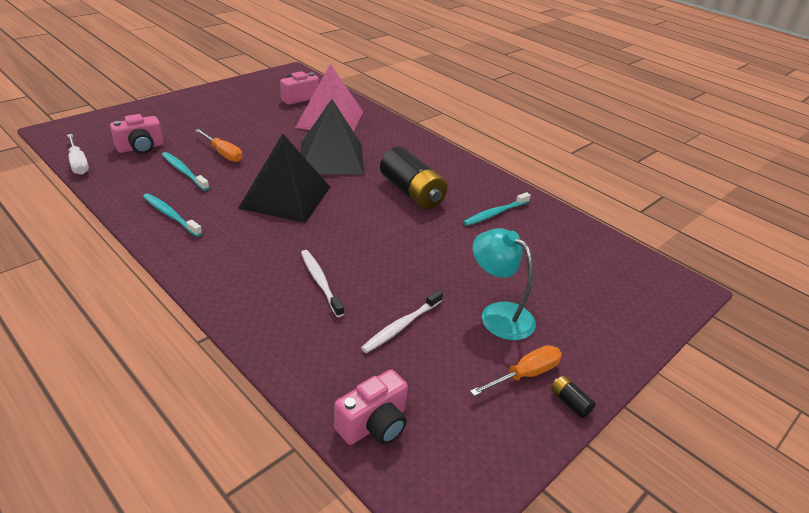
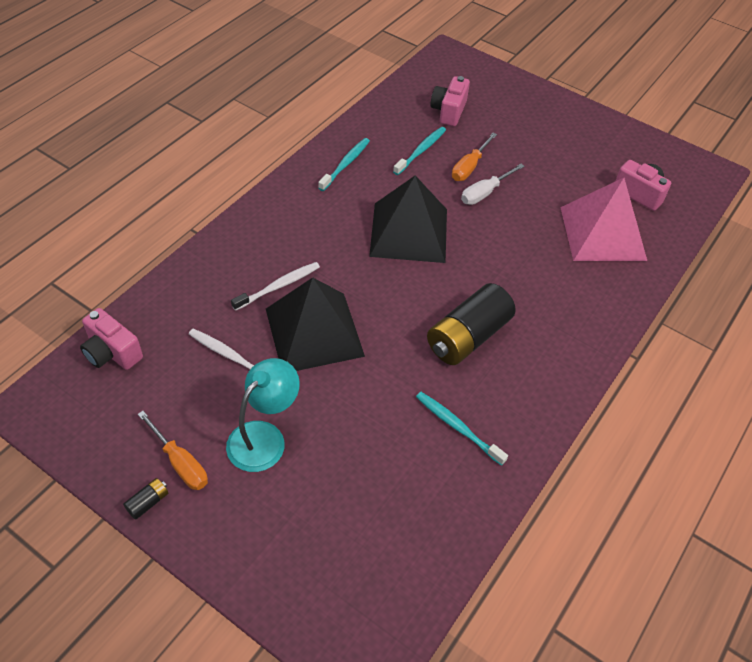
camera: 80 degrees right, 15 degrees up
(78, 163) = (402, 86): white screwdriver -> white screwdriver (485, 193)
(140, 148) = (449, 111): pink camera -> pink camera turned 60 degrees clockwise
(331, 158) = (508, 252): black pyramid -> black pyramid (314, 332)

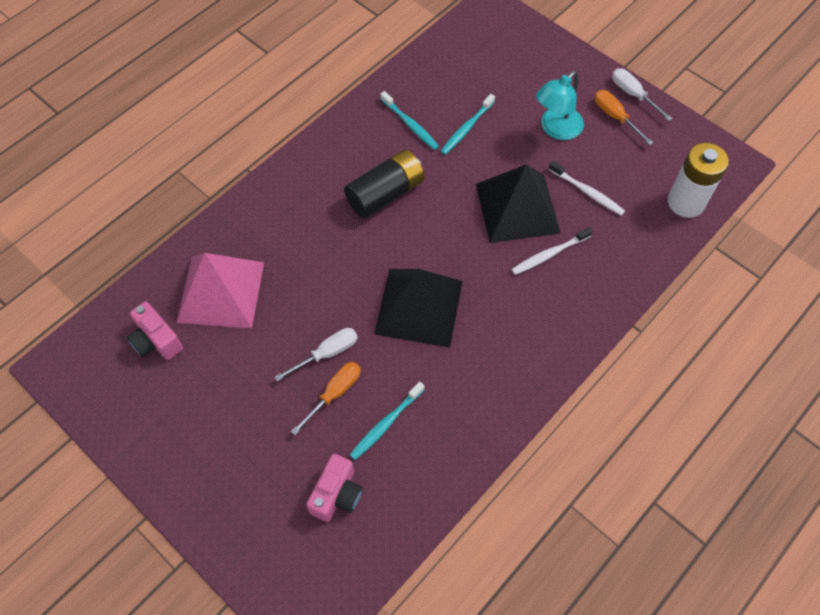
camera: 170 degrees left, 10 degrees up
(112, 352) = (685, 202): pink camera -> white battery
(148, 502) = (633, 94): black battery -> white screwdriver
(345, 164) = (477, 408): turquoise toothbrush -> turquoise toothbrush (466, 128)

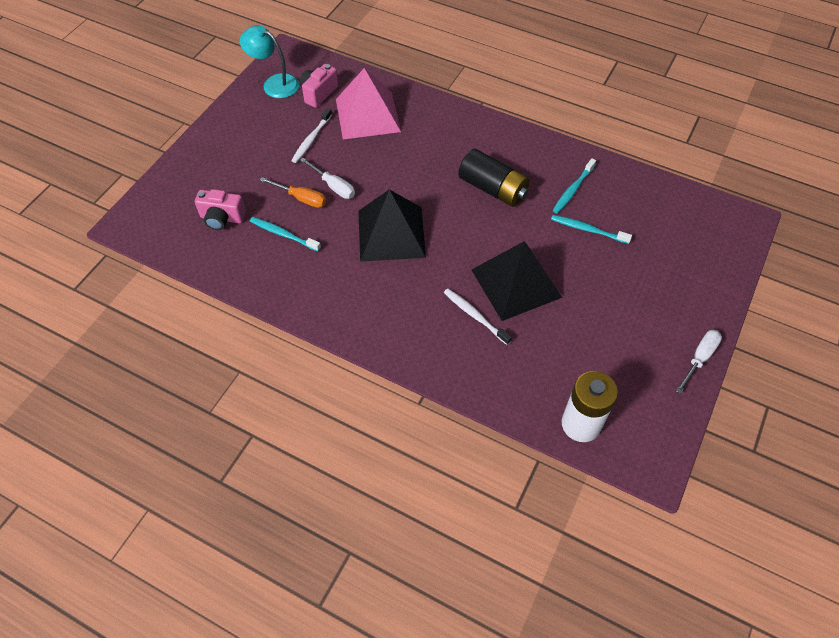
camera: 75 degrees right, 5 degrees down
(556, 129) = (621, 298): turquoise lamp -> turquoise lamp (274, 83)
(587, 192) = (557, 335): white toothbrush -> white toothbrush (311, 139)
(615, 117) = (661, 346): orange screwdriver -> none

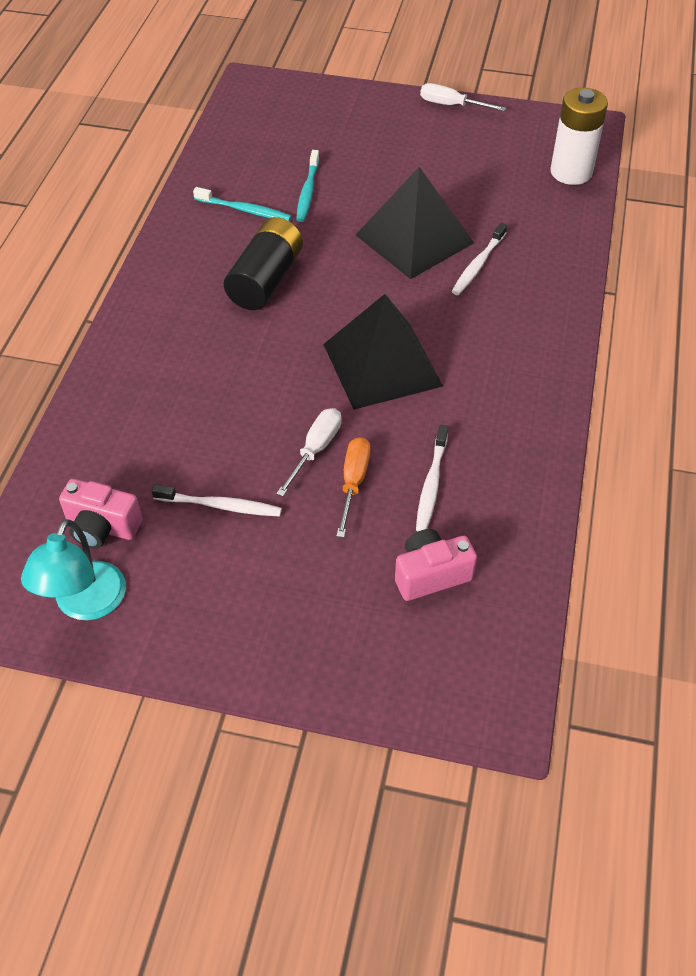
camera: 105 degrees left, 5 degrees down
(222, 218) = (431, 575): pink camera -> pink camera turned 105 degrees counterclockwise
(283, 234) = (431, 484): turquoise toothbrush -> white toothbrush
(368, 115) = (145, 445): pink pyramid -> none

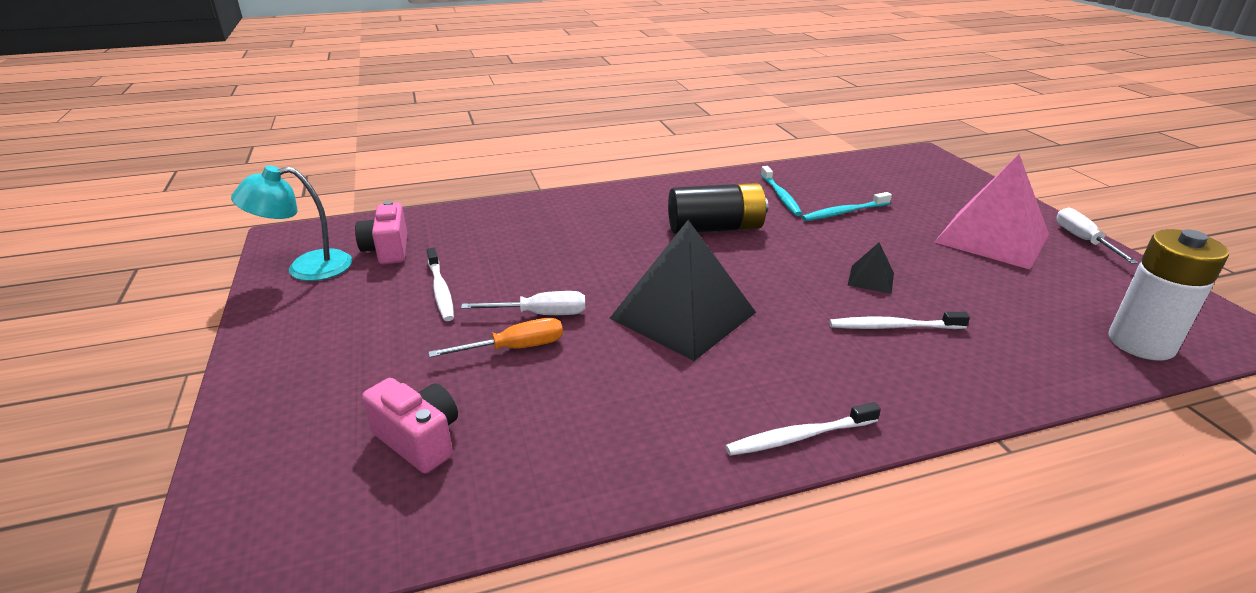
camera: 60 degrees right, 20 degrees down
(412, 143) = (992, 238): none -> pink pyramid
(414, 239) = (870, 279): black pyramid -> black pyramid, size x0.43
(431, 484) = (548, 398): white toothbrush -> white toothbrush (799, 437)

